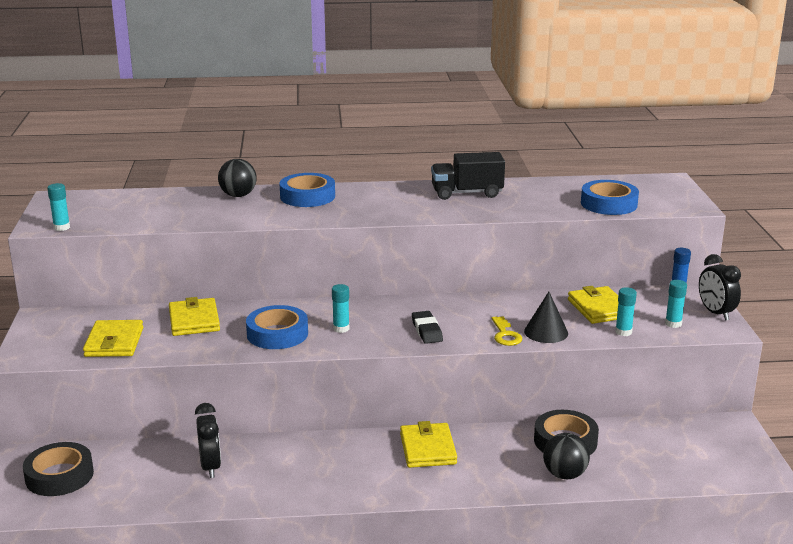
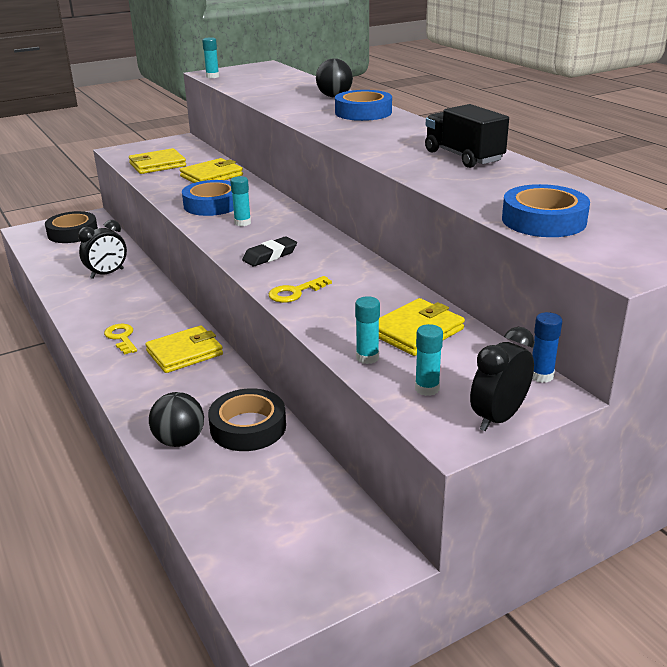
camera: 65 degrees right, 5 degrees up
(368, 478) = (121, 337): none -> yellow key
(546, 332) = (322, 312): black cone -> none

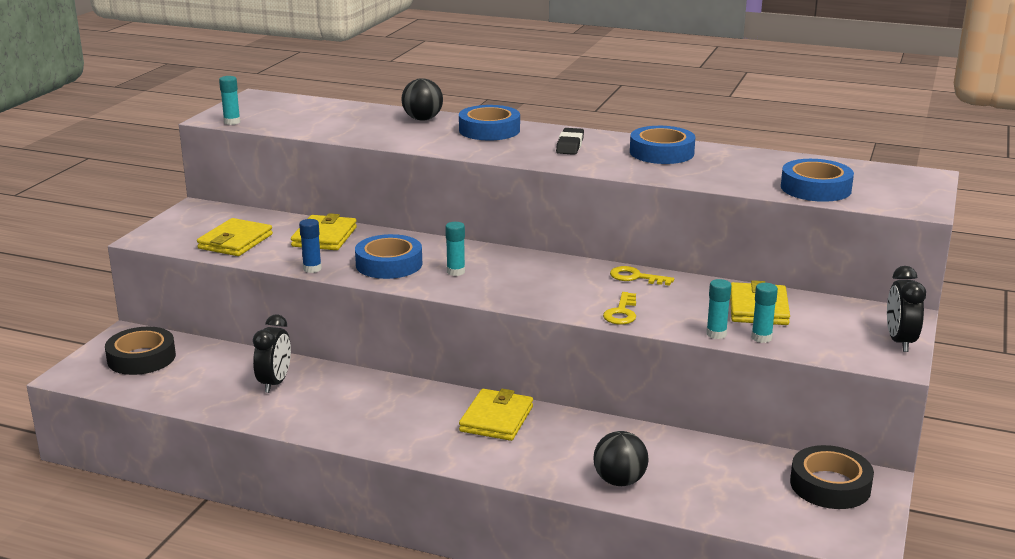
camera: 40 degrees left, 5 degrees down
(121, 337) = (411, 431): yellow key -> yellow key (635, 277)
(248, 427) = (652, 448): black tape -> black tape (830, 485)
(270, 256) = (541, 291): black eraser -> black eraser (570, 145)
(427, 389) = (832, 342): turquoise glue stick -> turquoise glue stick (716, 334)
(463, 156) = (661, 152): black truck -> blue tape
(541, 376) = (878, 307): blue glue stick -> blue glue stick (312, 269)

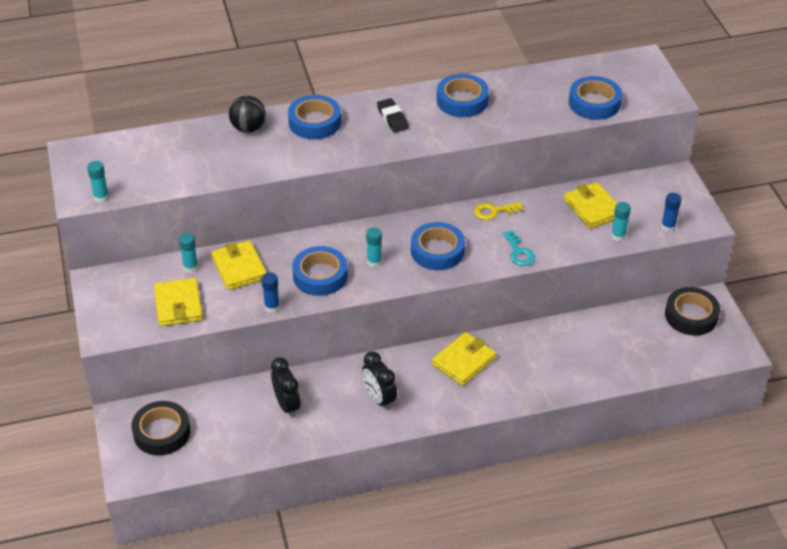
camera: 35 degrees left, 20 degrees up
(496, 419) = (463, 361): yellow wallet -> yellow wallet turned 60 degrees clockwise
(532, 285) = (437, 251): none -> blue tape
(619, 481) = (581, 374): black ball -> none
(621, 313) = (519, 252): yellow key -> turquoise key
(716, 334) = (591, 245): turquoise glue stick -> turquoise glue stick (190, 267)
(838, 350) = (668, 227): none -> blue glue stick
(900, 341) = (692, 201): black clock -> black clock (379, 398)

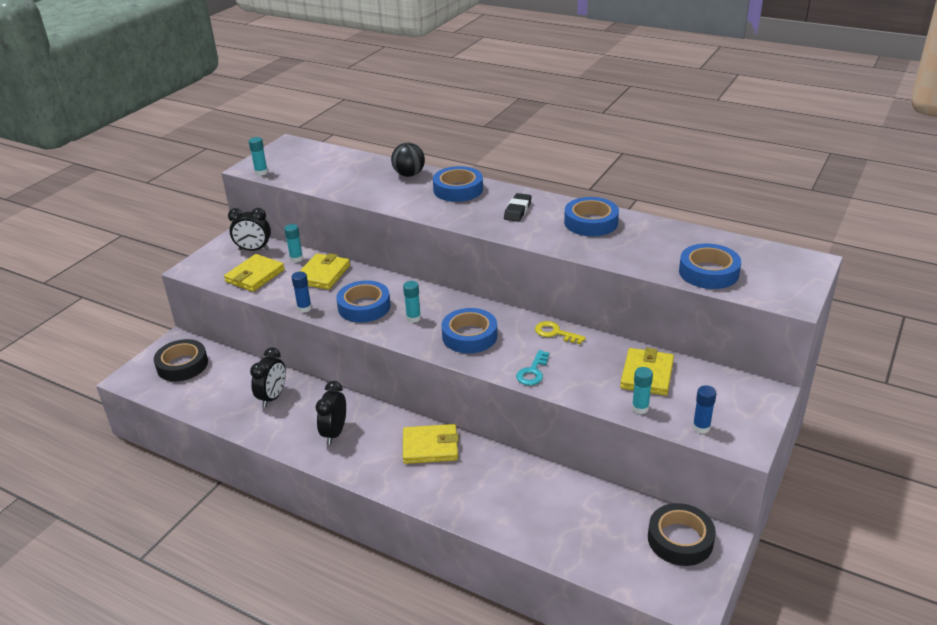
camera: 45 degrees right, 10 degrees down
(134, 281) = (254, 250): none -> black clock

